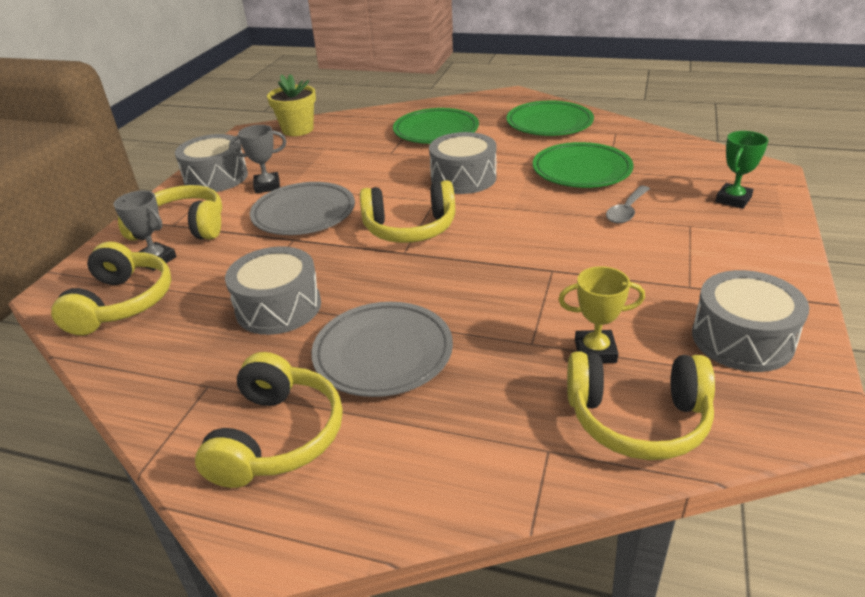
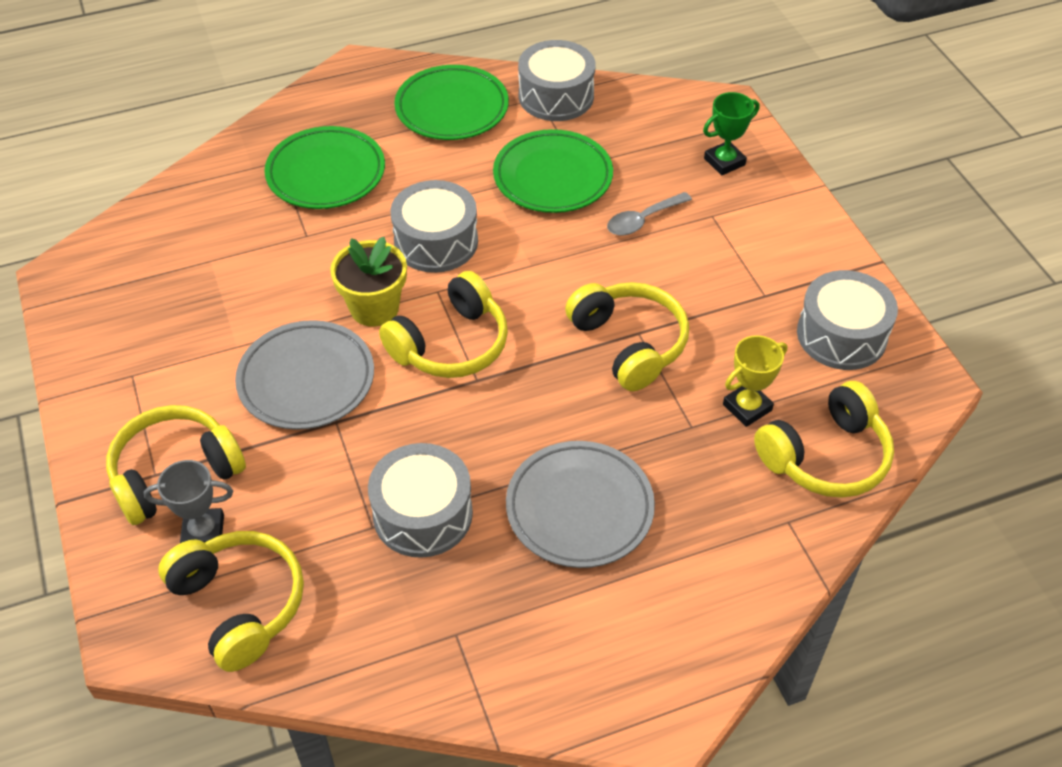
camera: 40 degrees left, 15 degrees up
(216, 178) = (116, 376): grey drum -> grey drum (556, 96)
(267, 186) = (207, 358): grey trophy -> none
(277, 437) = (576, 639): yellow headphones -> yellow headphones (629, 344)
(298, 129) = (129, 242): yellow flower pot -> yellow flower pot (374, 308)
(626, 211) = (643, 220): grey spoon -> grey spoon turned 60 degrees clockwise
(733, 199) = (724, 162): green trophy -> green trophy turned 60 degrees clockwise

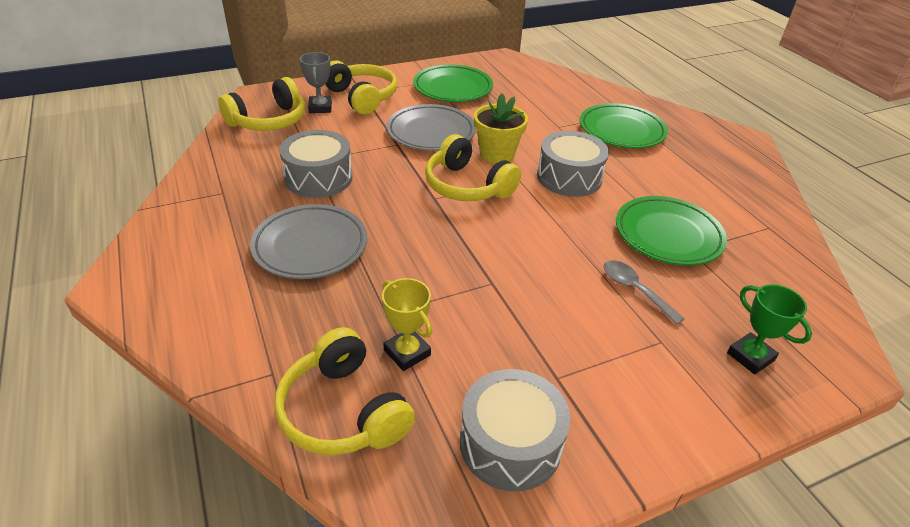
camera: 85 degrees right, 10 degrees down
(452, 108) = (724, 181): green plate -> green plate (452, 88)
(556, 96) = (778, 237): grey drum -> none
(629, 344) = (478, 276): yellow headphones -> none

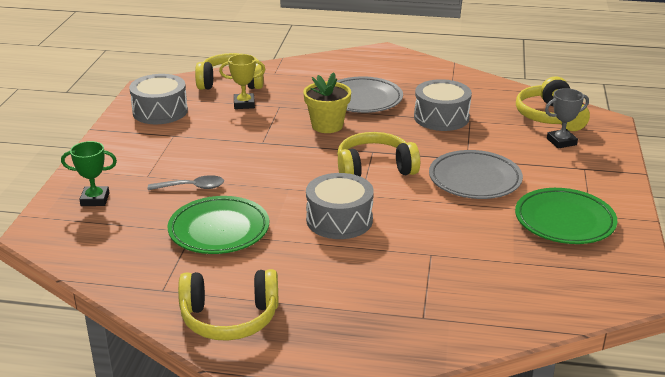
camera: 125 degrees right, 10 degrees down
(320, 107) = (561, 142): grey trophy -> grey trophy turned 45 degrees counterclockwise
(362, 97) = (572, 165): yellow headphones -> yellow headphones (229, 318)
(497, 154) = (409, 199): yellow flower pot -> yellow flower pot (327, 125)
(621, 131) = (388, 292): green plate -> none

